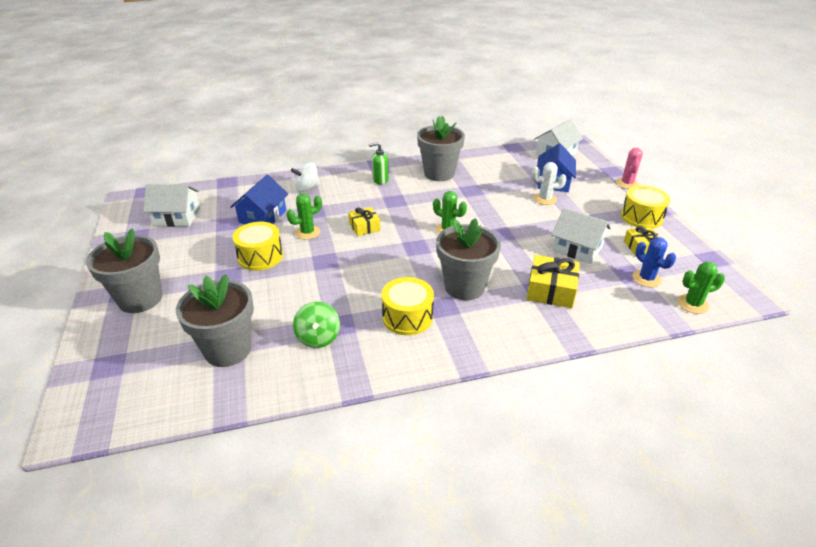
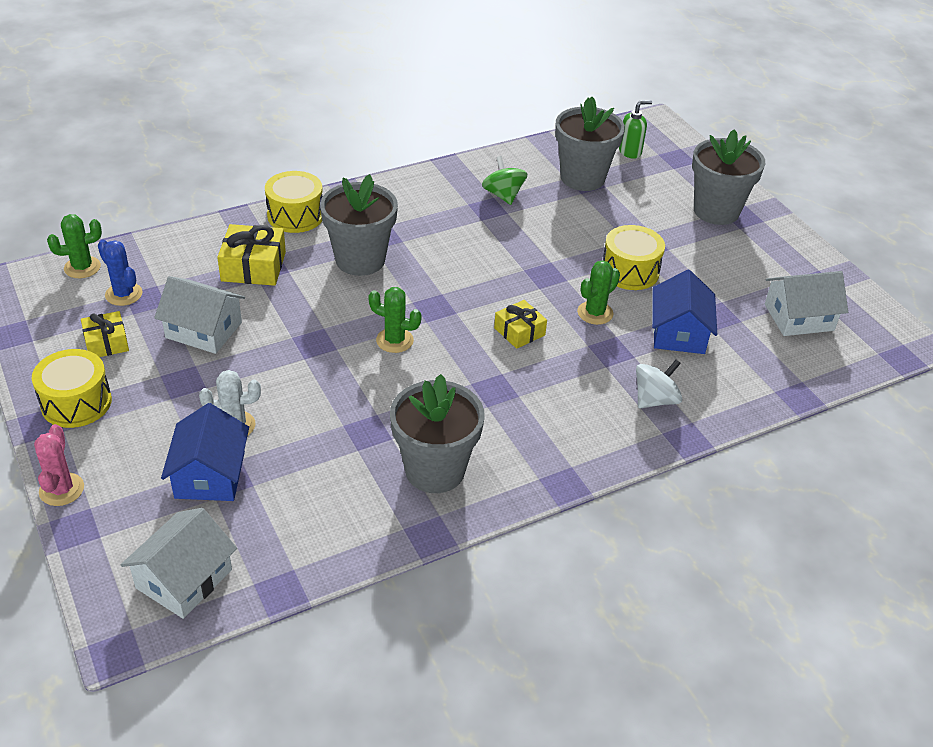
camera: 165 degrees right, 5 degrees up
(380, 180) = (539, 436): green soap dispenser -> green soap dispenser (630, 152)
(407, 317) = (419, 221): yellow drum -> yellow drum (295, 215)

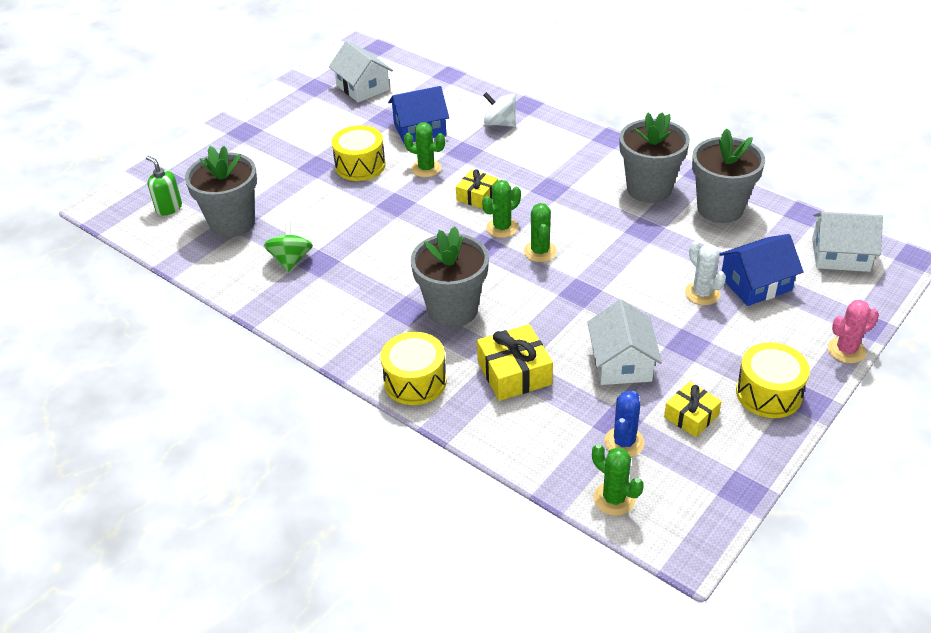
camera: 110 degrees left, 0 degrees up
(452, 329) = (502, 228): none -> green cactus
(503, 195) = (291, 260): green spinning top -> green spinning top turned 135 degrees clockwise
(716, 211) = (244, 144): grey flower pot -> grey flower pot (720, 208)

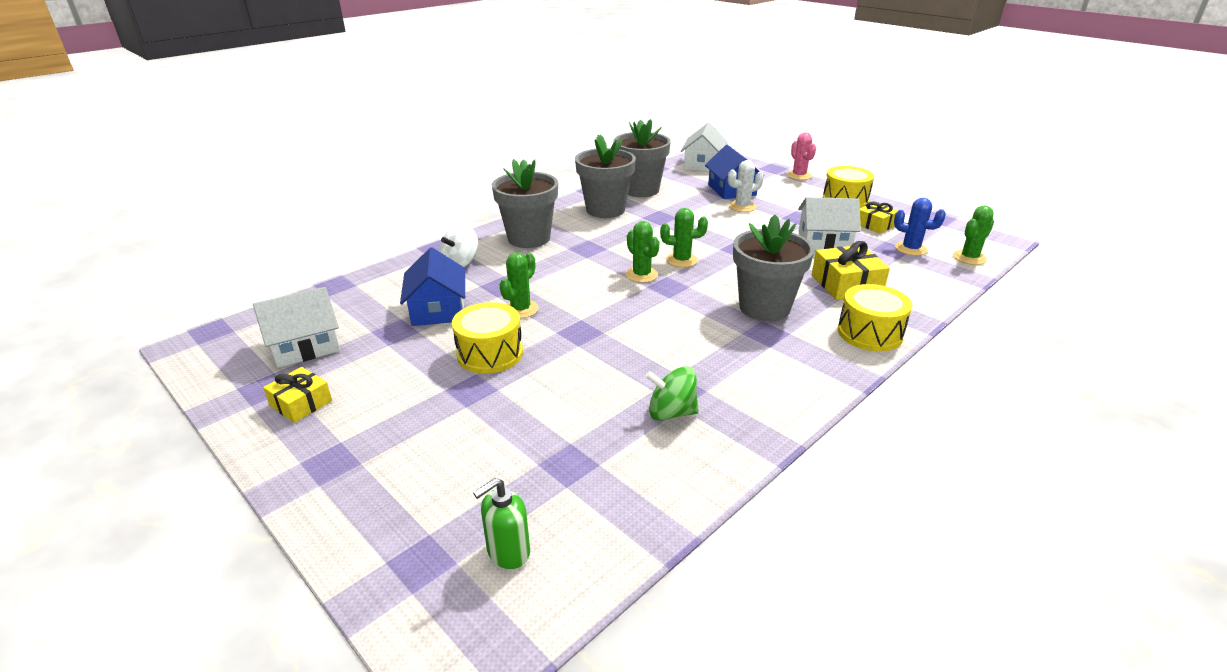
camera: 85 degrees left, 10 degrees down
(232, 223) = (575, 470): grey flower pot -> grey flower pot (529, 238)
(477, 196) = (585, 284): yellow gift -> yellow gift (301, 403)

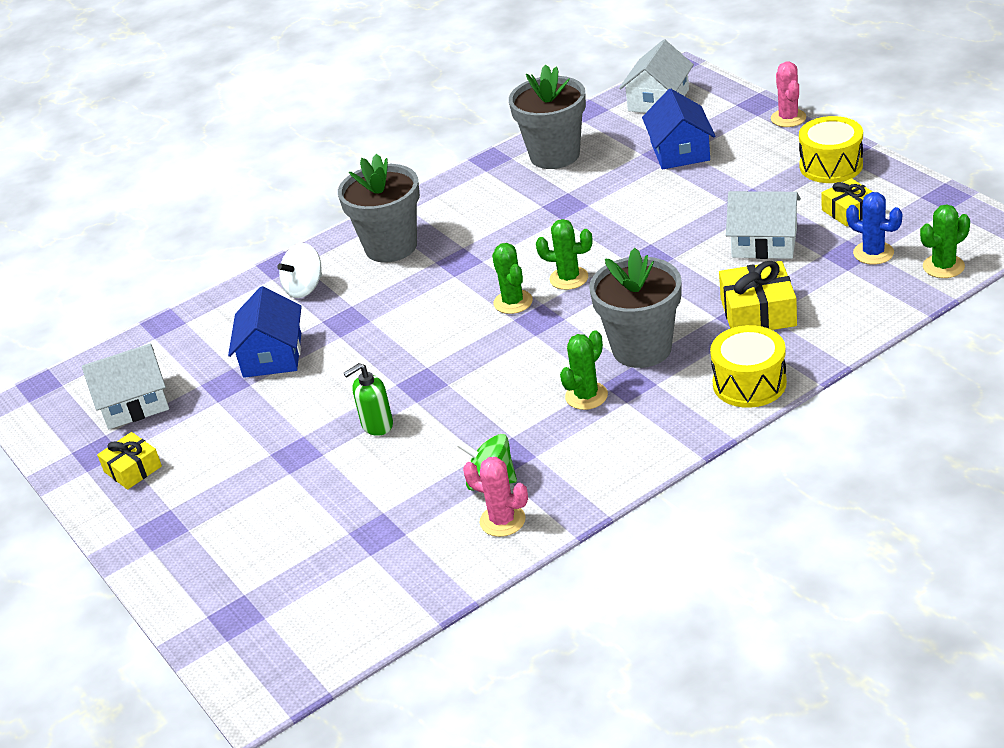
camera: 15 degrees right, 5 degrees up
(490, 354) = (321, 412): yellow drum -> none
(508, 552) = (308, 610): green soap dispenser -> green soap dispenser (377, 425)
(520, 309) = (362, 354): green cactus -> green cactus (586, 396)
(605, 210) = (498, 194): grey flower pot -> none
(696, 450) = (502, 520): none -> pink cactus
(742, 207) = (681, 183): white cactus -> none

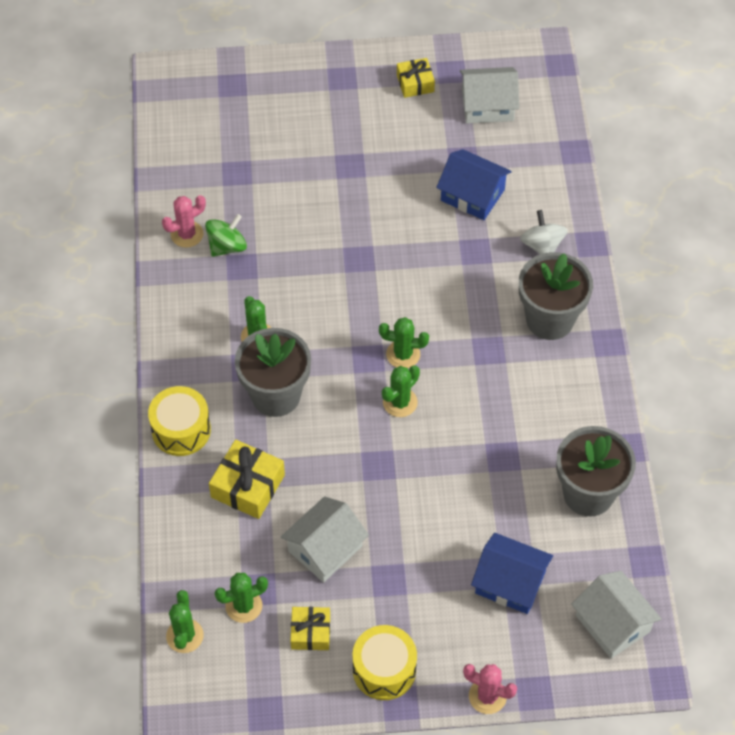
camera: 115 degrees right, 20 degrees up
(134, 403) = (487, 105): white house -> white house turned 75 degrees clockwise
(377, 425) = (338, 216): green soap dispenser -> none
(873, 253) = (244, 606): blue cactus -> green cactus

